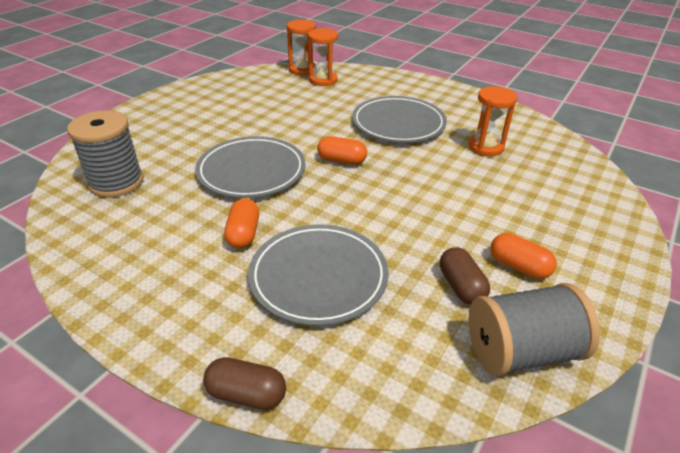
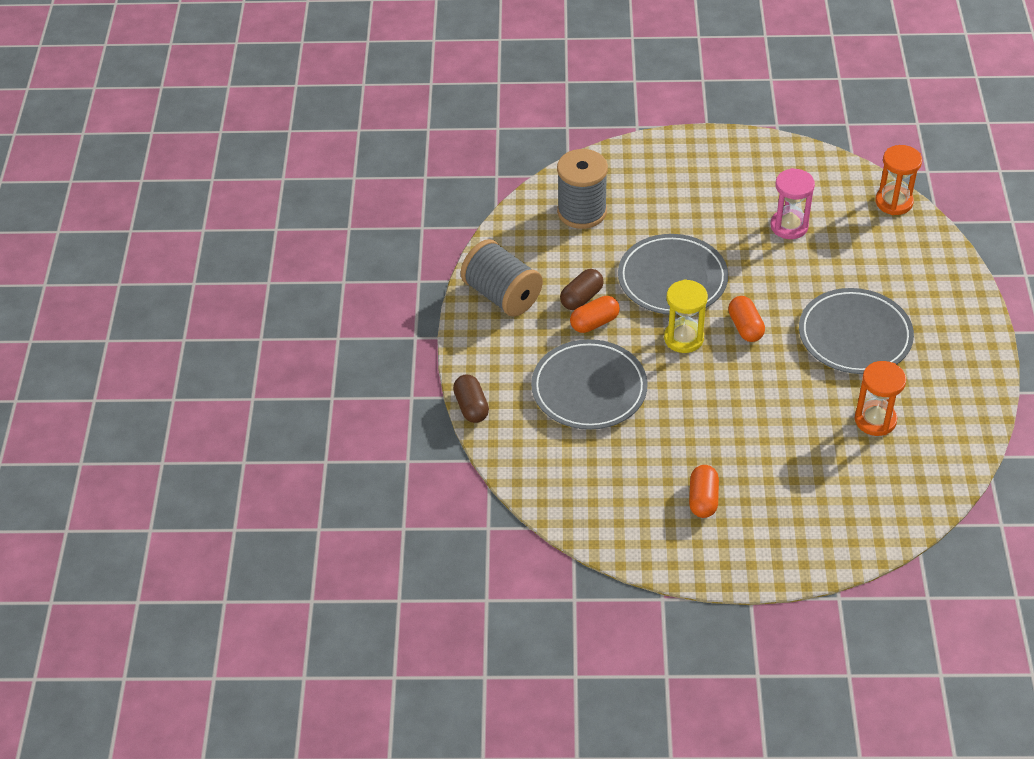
camera: 60 degrees right, 10 degrees up
(271, 106) = (789, 226): none -> pink hourglass
(319, 193) = (683, 338): none -> yellow hourglass
(323, 80) = (888, 231): orange hourglass -> none
(461, 286) = (649, 472): brown capsule -> brown capsule (581, 298)
(521, 351) = (613, 525): grey spool -> grey spool (502, 295)

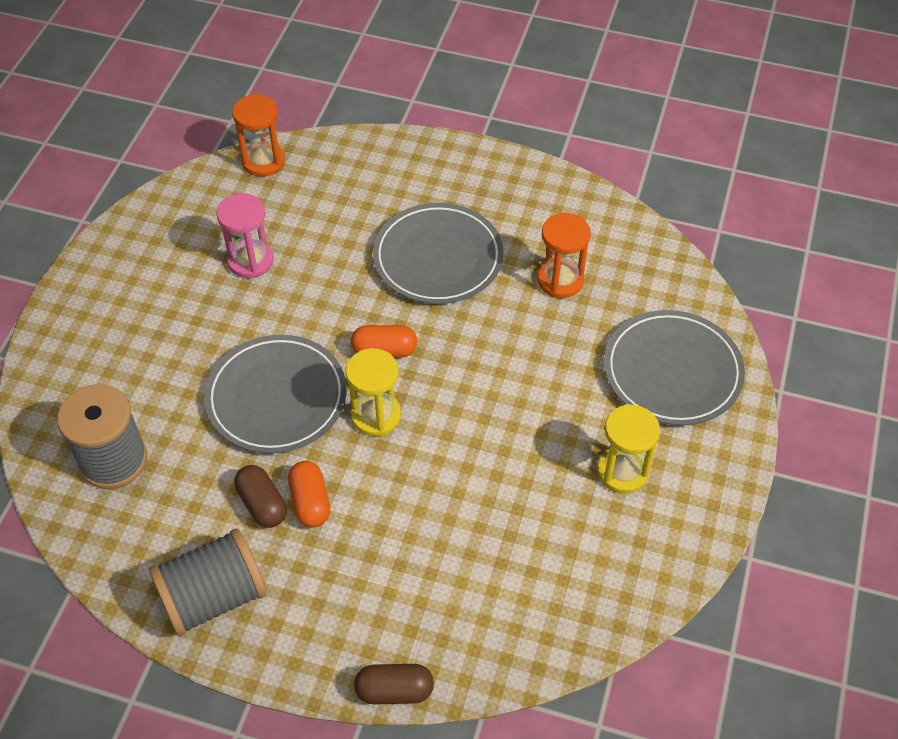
camera: 75 degrees left, 5 degrees up
(589, 389) = (416, 540): grey plate -> grey plate (672, 371)
(703, 499) = (622, 471): orange capsule -> yellow hourglass

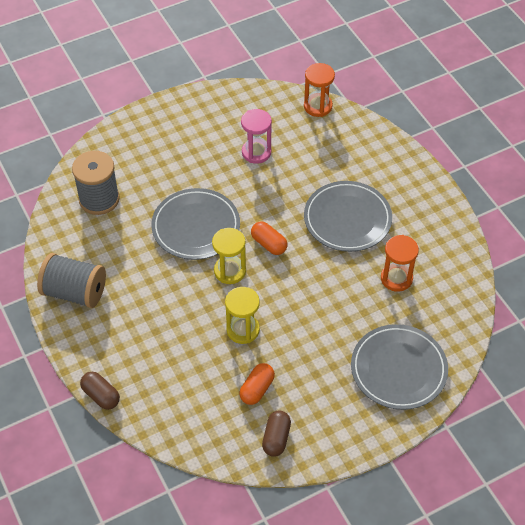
camera: 45 degrees right, 0 degrees up
(262, 504) = (137, 269): brown capsule -> brown capsule (276, 438)
(310, 502) = (157, 286): orange capsule -> orange capsule (257, 389)
(622, 471) = (313, 394): yellow hourglass -> yellow hourglass (243, 330)

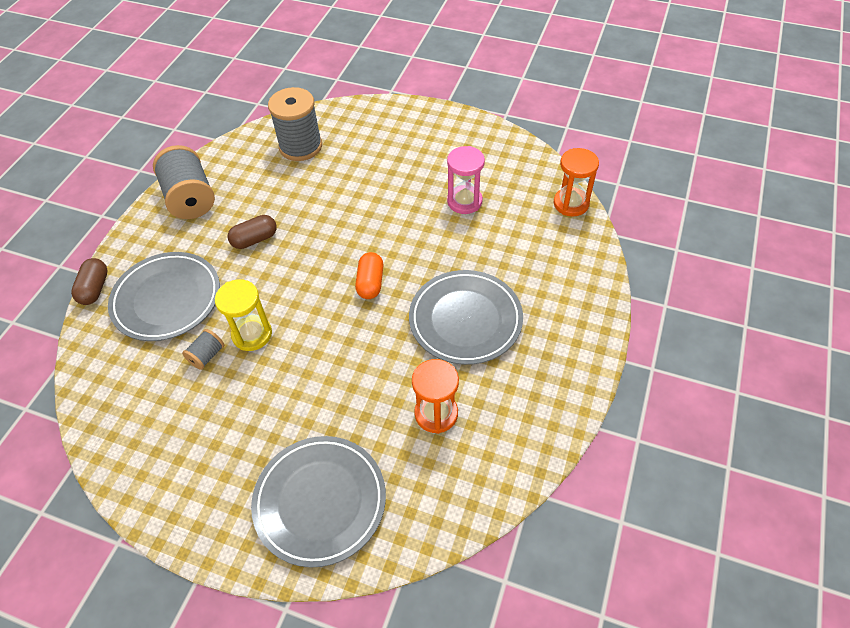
camera: 50 degrees right, 0 degrees up
(196, 227) = (336, 221): grey plate -> grey plate (167, 299)
(230, 271) = (310, 278): yellow hourglass -> none
(234, 363) = (207, 355): none -> grey spool
(257, 389) = (191, 394): orange capsule -> none
(276, 438) = (144, 452): brown capsule -> brown capsule (255, 239)

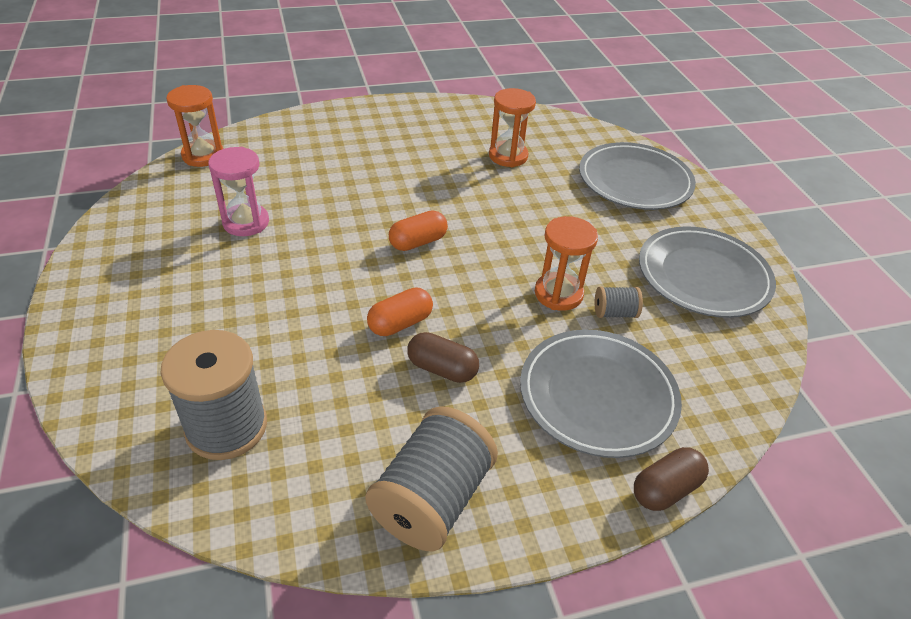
camera: 130 degrees left, 10 degrees down
(252, 334) = (558, 294): yellow hourglass -> orange hourglass
(305, 237) = (400, 323): none -> orange capsule
(465, 320) = (405, 171): grey plate -> grey plate (703, 276)

